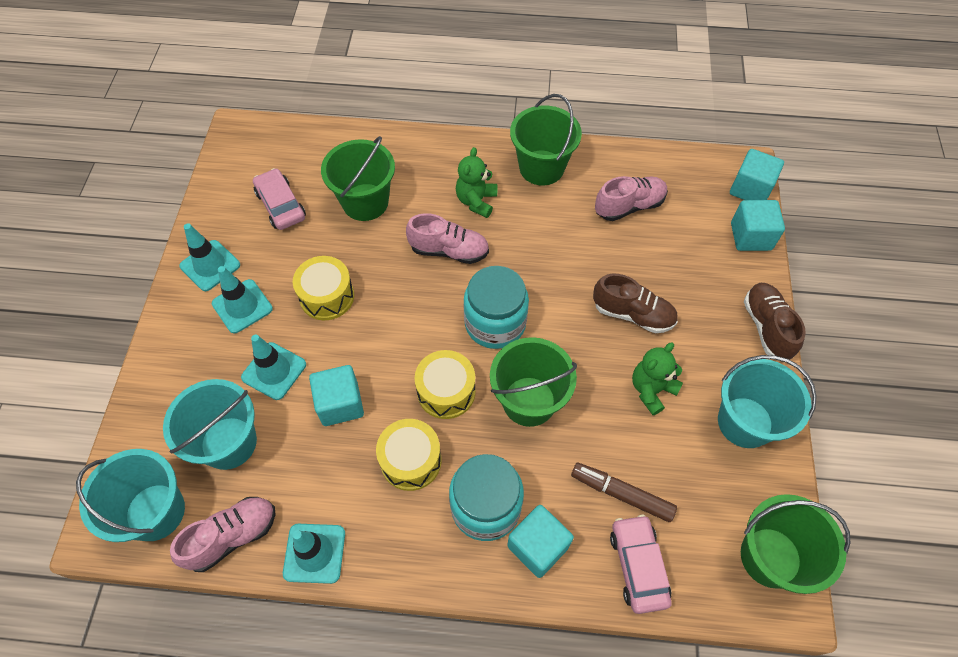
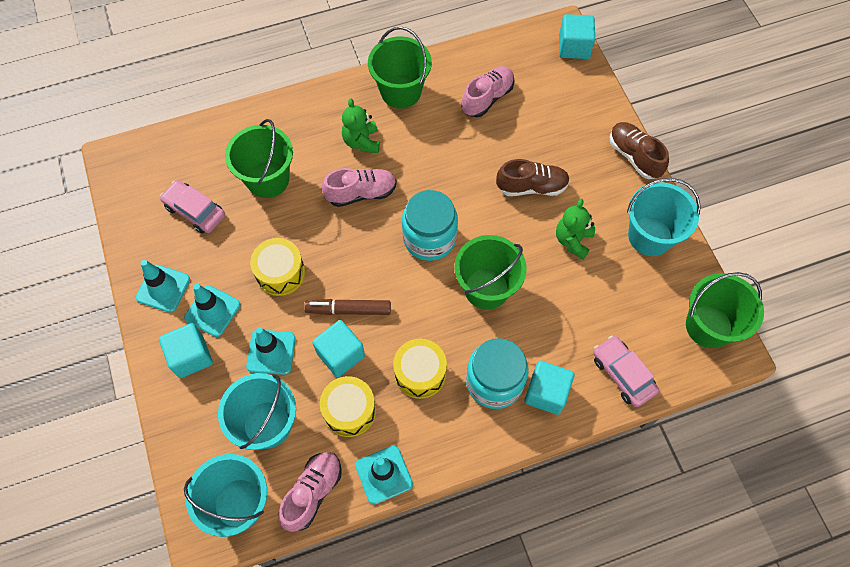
camera: 25 degrees left, 5 degrees up
(446, 391) = (419, 308): yellow drum -> yellow drum (349, 411)
(621, 494) = (587, 328): brown marker -> brown marker (348, 310)
(751, 236) = (591, 87): turquoise cube -> turquoise cube (191, 356)

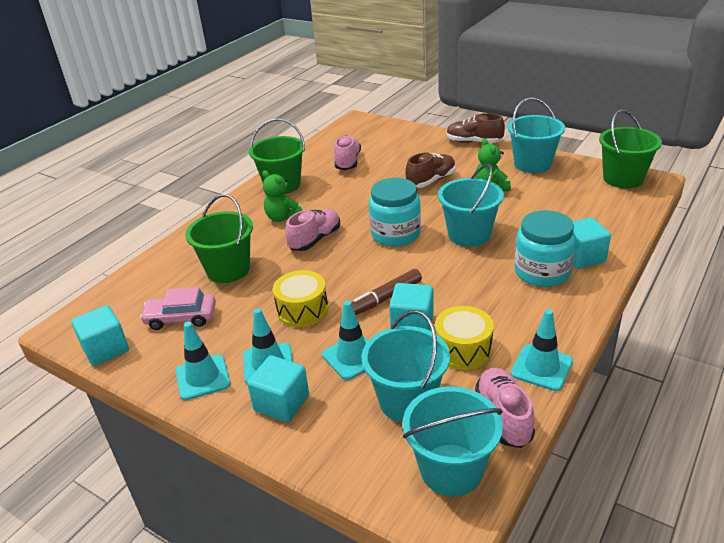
camera: 35 degrees left, 30 degrees down
(420, 373) = (485, 298): yellow drum -> none
(486, 288) = (469, 235): green bucket -> turquoise bucket
(574, 47) = (374, 122): turquoise cube -> turquoise cube (106, 349)
(622, 374) = (611, 222): pink car -> none

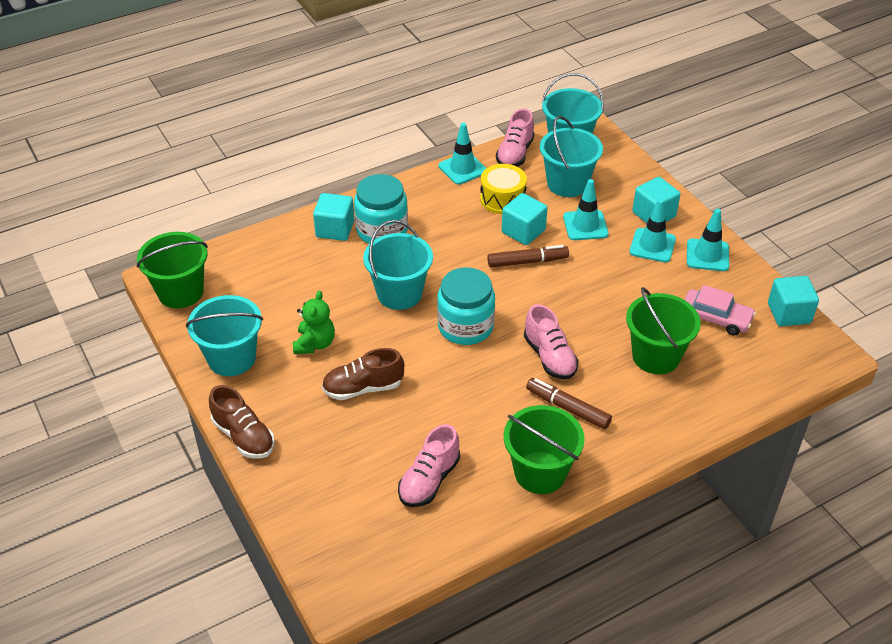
camera: 155 degrees left, 10 degrees up
(283, 218) = (568, 408): green teddy bear -> brown marker
(302, 310) = (603, 280): yellow drum -> none
(315, 239) = (549, 357): pink shoe -> pink shoe turned 90 degrees counterclockwise

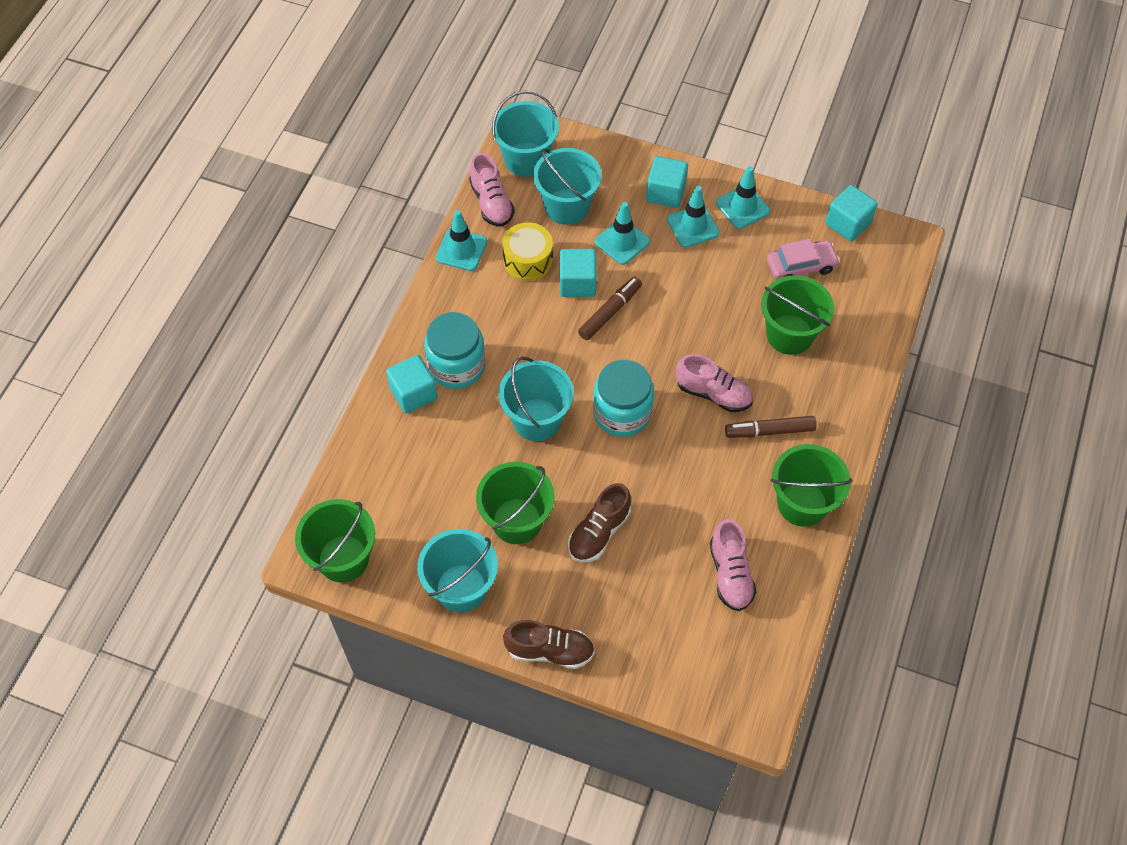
camera: 40 degrees left, 15 degrees up
(315, 344) = (517, 521): green teddy bear -> green bucket

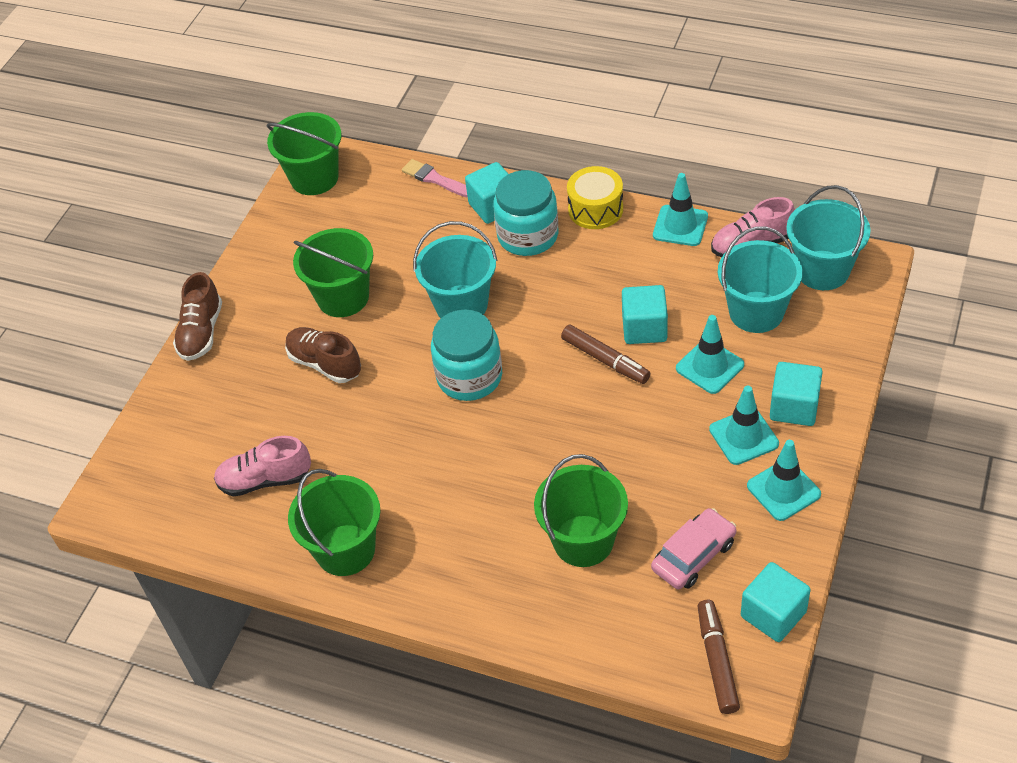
camera: 95 degrees right, 10 degrees down
(366, 444) = (435, 179): none -> pink brush
(461, 588) = (275, 262): turquoise bucket -> none
(528, 260) = (672, 282): yellow drum -> yellow drum (595, 209)
(713, 393) = (495, 461): pink shoe -> none
(769, 431) = (444, 518): brown marker -> brown marker (717, 661)
(801, 266) = (693, 555): pink car -> pink car turned 120 degrees counterclockwise

